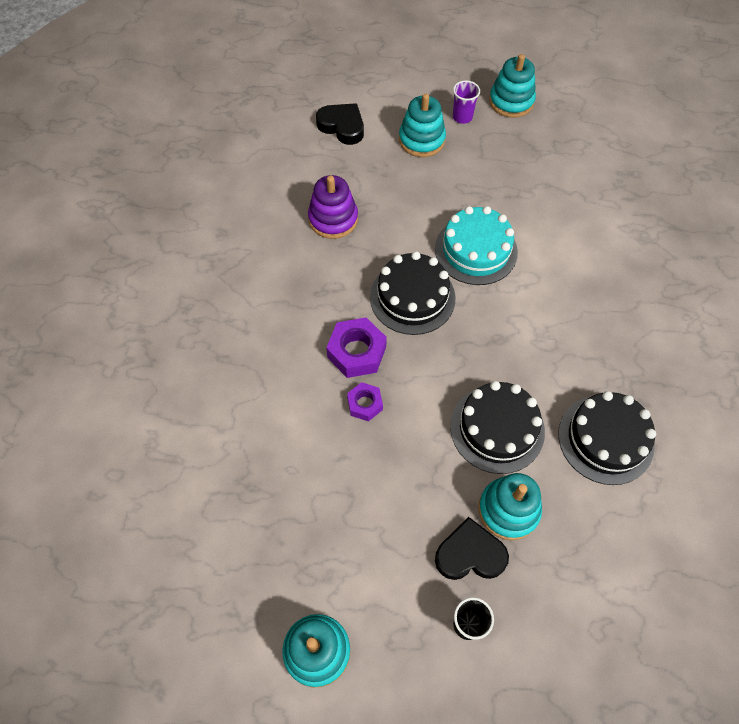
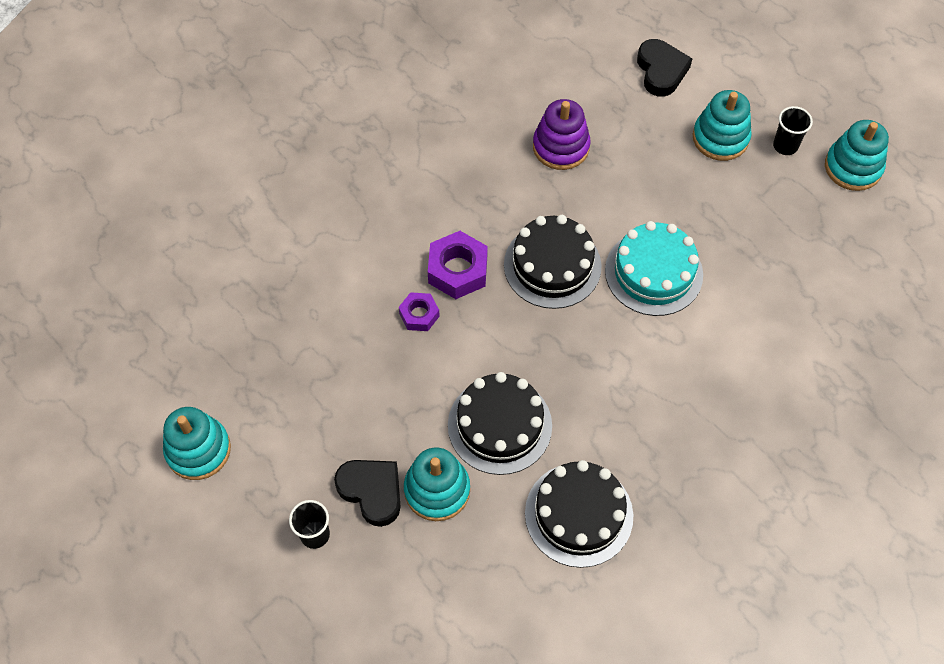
camera: 45 degrees right, 0 degrees up
(462, 117) = (785, 146): purple cup -> black cup

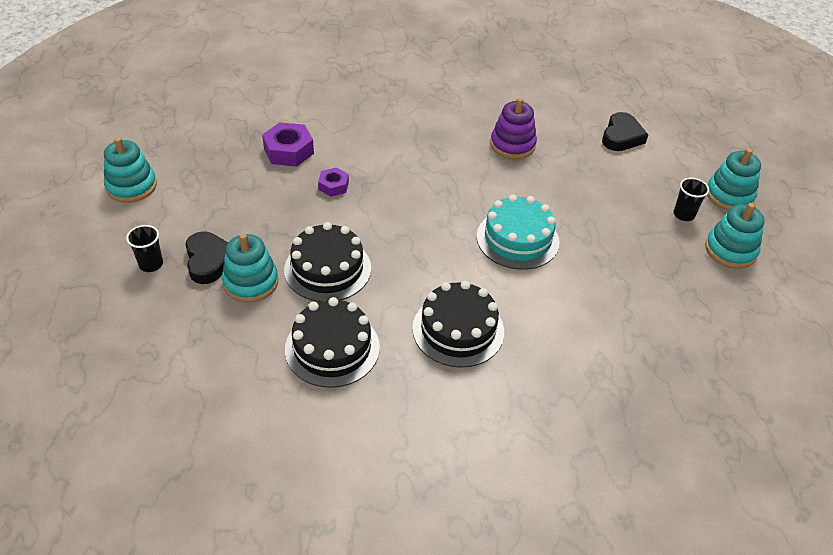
camera: 30 degrees right, 15 degrees down
(457, 270) = (381, 175): purple nut -> purple nut (288, 151)
(552, 265) = (448, 202): black cake -> black cake (458, 330)
(720, 138) = (635, 189): turquoise stacking toy -> turquoise stacking toy (729, 195)

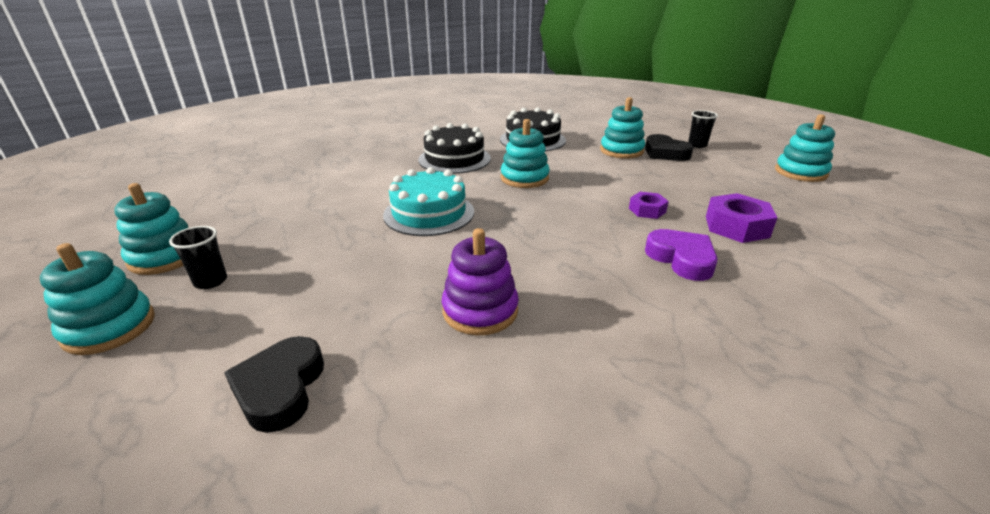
camera: 160 degrees right, 15 degrees down
(327, 269) = (578, 165): black cake -> none
(362, 140) = (681, 259): none -> purple heart
(402, 263) = (524, 178): none -> turquoise stacking toy

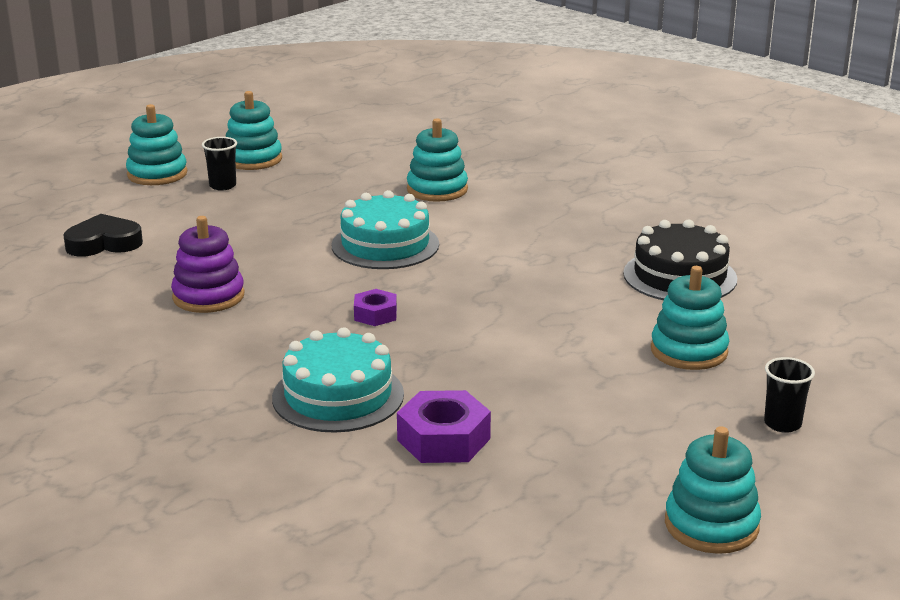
camera: 75 degrees right, 5 degrees down
(454, 159) = (555, 233): black cake -> none
(524, 178) = (519, 285): turquoise stacking toy -> turquoise stacking toy (437, 189)
(647, 210) = (462, 374): purple nut -> purple nut (375, 314)
(665, 153) = (710, 390): black heart -> none
(681, 259) = (338, 396): purple heart -> turquoise cake

